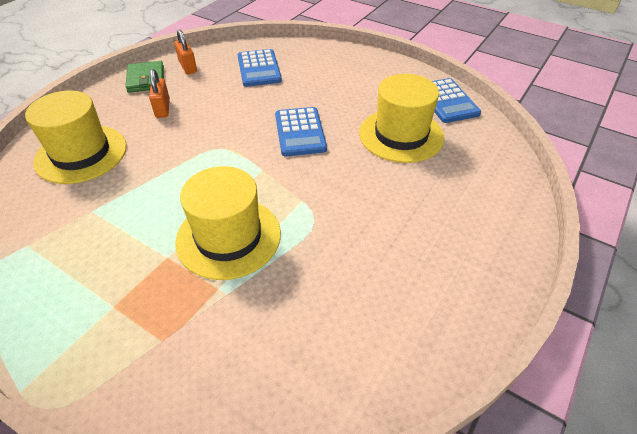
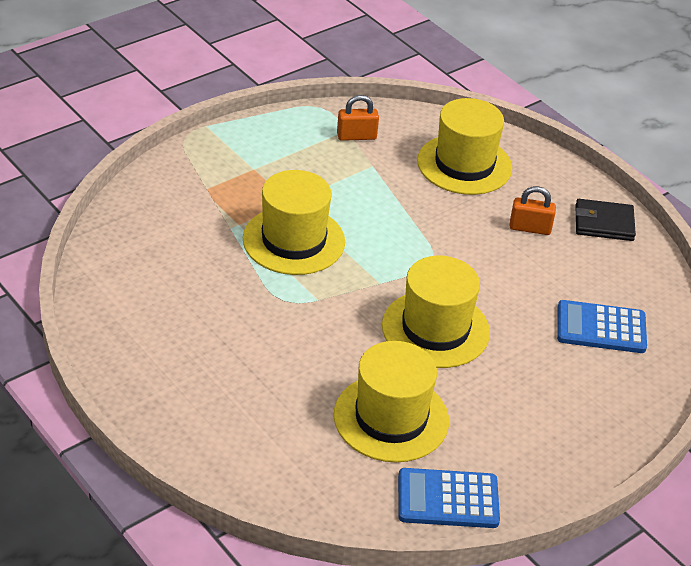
camera: 105 degrees right, 5 degrees down
(146, 79) = (604, 223): green wallet -> black wallet
(188, 67) = (626, 262): orange padlock -> orange padlock (356, 136)
(300, 132) = (435, 329): blue calculator -> yellow hat

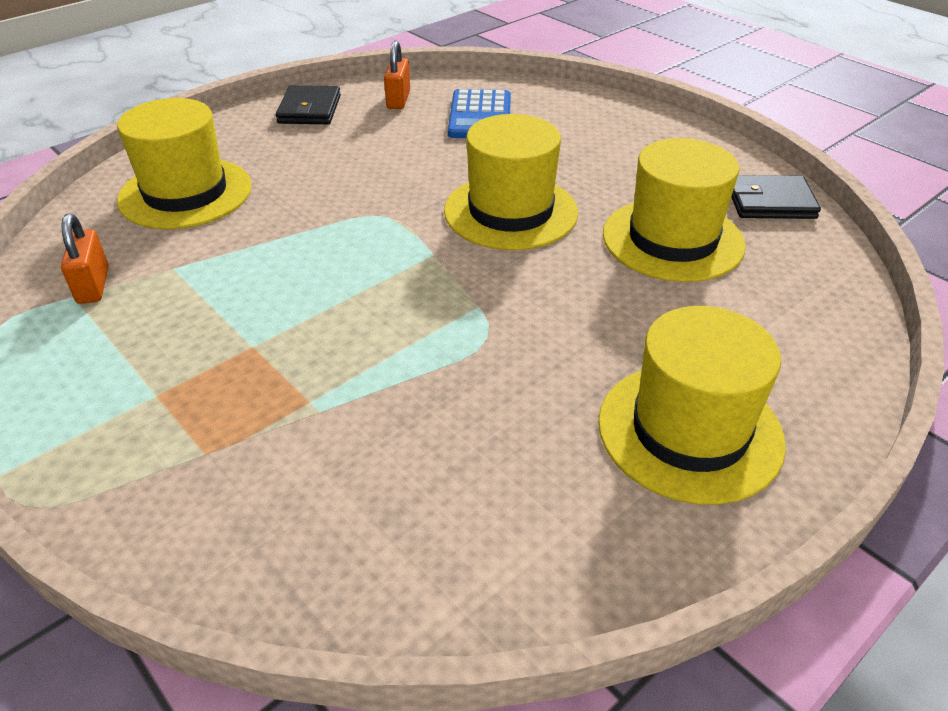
camera: 90 degrees left, 0 degrees up
(293, 240) = (349, 336): yellow hat -> yellow hat (689, 431)
(448, 499) = (770, 202): blue calculator -> black wallet
(530, 228) = (318, 151): orange padlock -> orange padlock (398, 100)

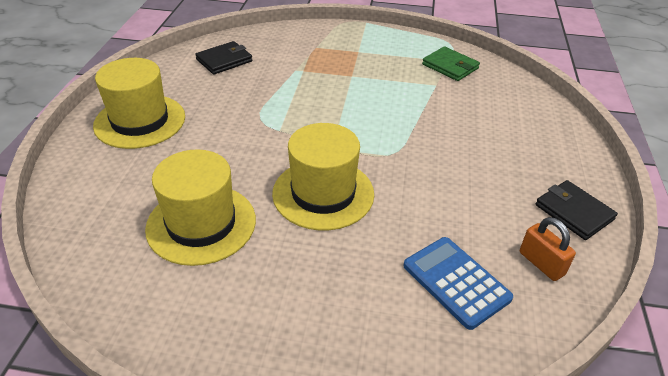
camera: 140 degrees right, 0 degrees up
(93, 285) = (450, 66): orange padlock -> green wallet
(185, 193) = (505, 116): yellow hat -> none
(770, 202) = (140, 305): black wallet -> black wallet (224, 60)

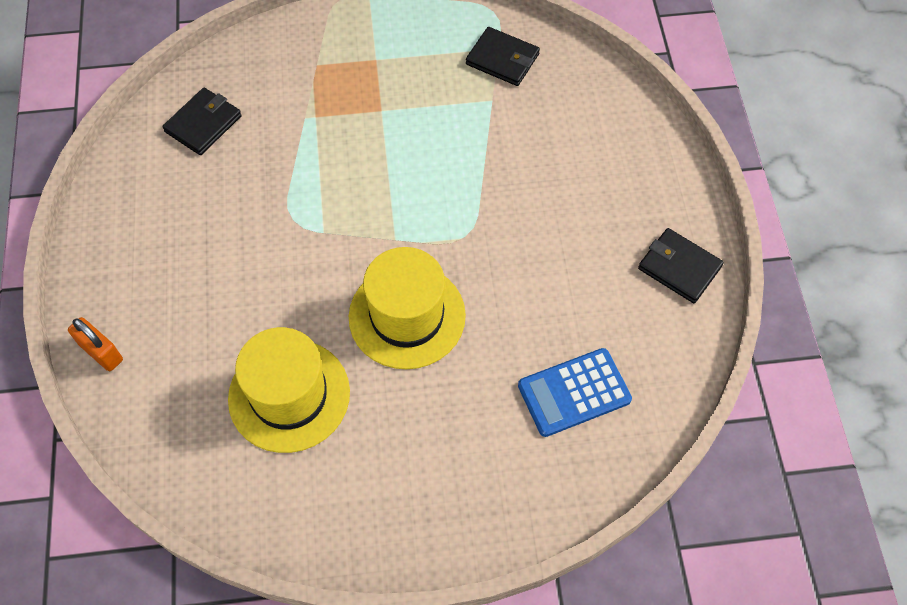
camera: 15 degrees left, 20 degrees up
(140, 121) = (145, 263): yellow hat -> none
(450, 66) = (502, 59): green wallet -> black wallet
(456, 282) = (574, 392): blue calculator -> blue calculator turned 60 degrees counterclockwise
(541, 263) = (653, 346): orange padlock -> orange padlock (101, 352)

